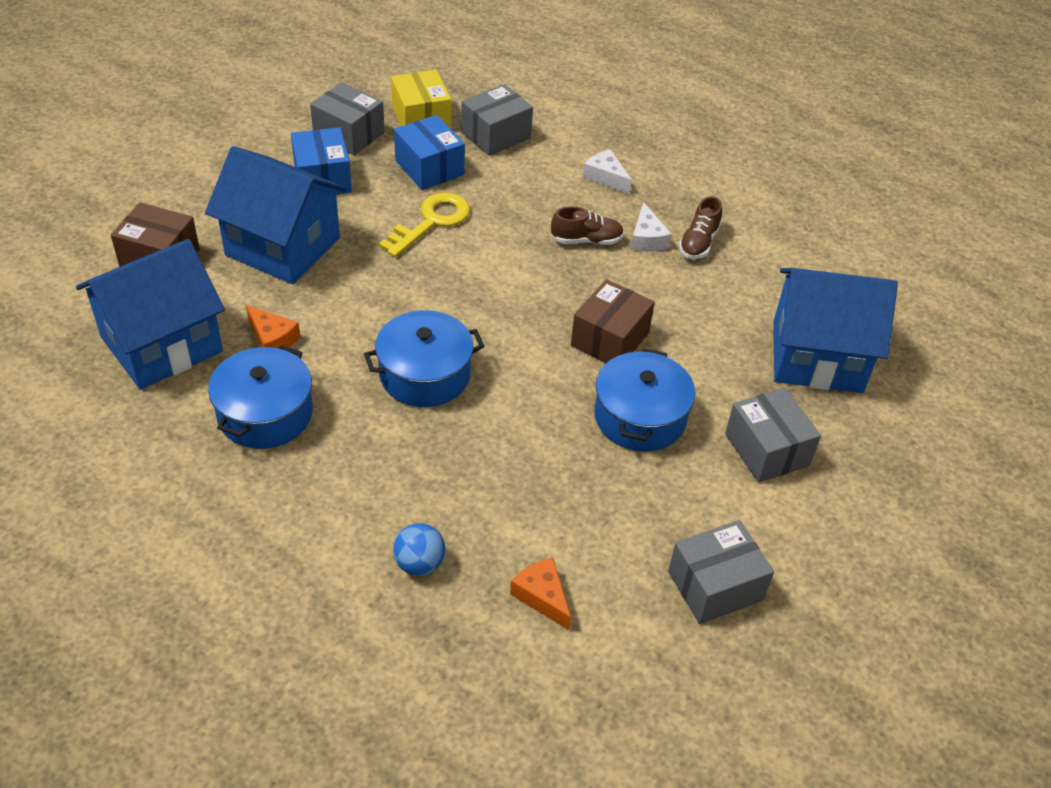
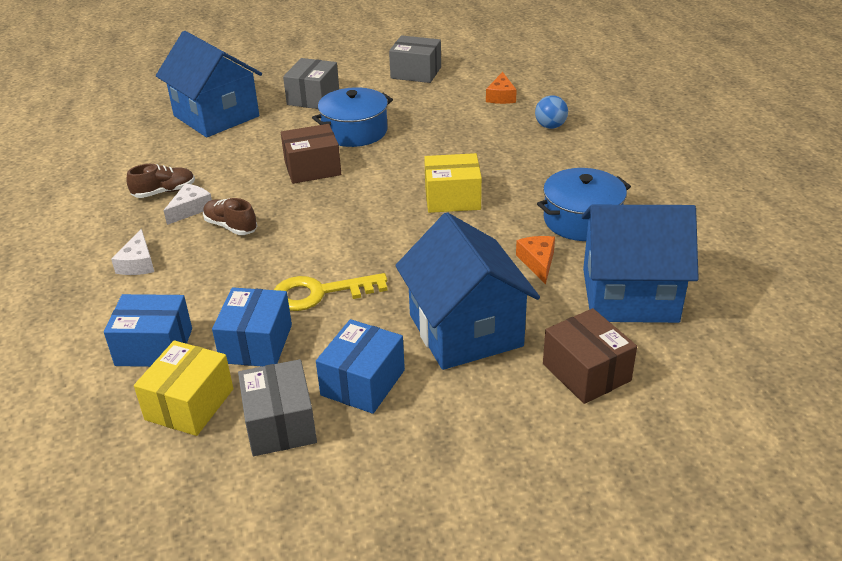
camera: 135 degrees left, 10 degrees down
(425, 374) = (452, 198): blue pot -> yellow box
(496, 135) = (154, 347): grey box -> blue box

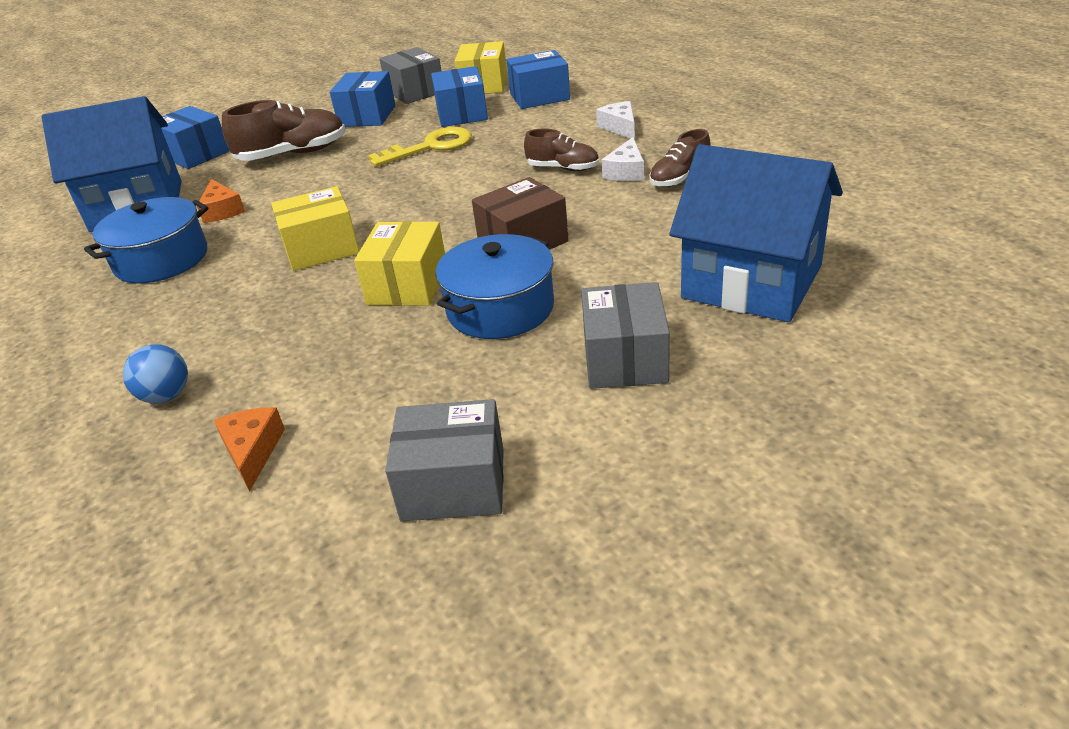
camera: 165 degrees right, 0 degrees up
(401, 157) = (407, 285): none -> yellow box
(465, 330) = (293, 154): blue house -> brown shoe
(586, 372) = (195, 154): brown box -> blue box

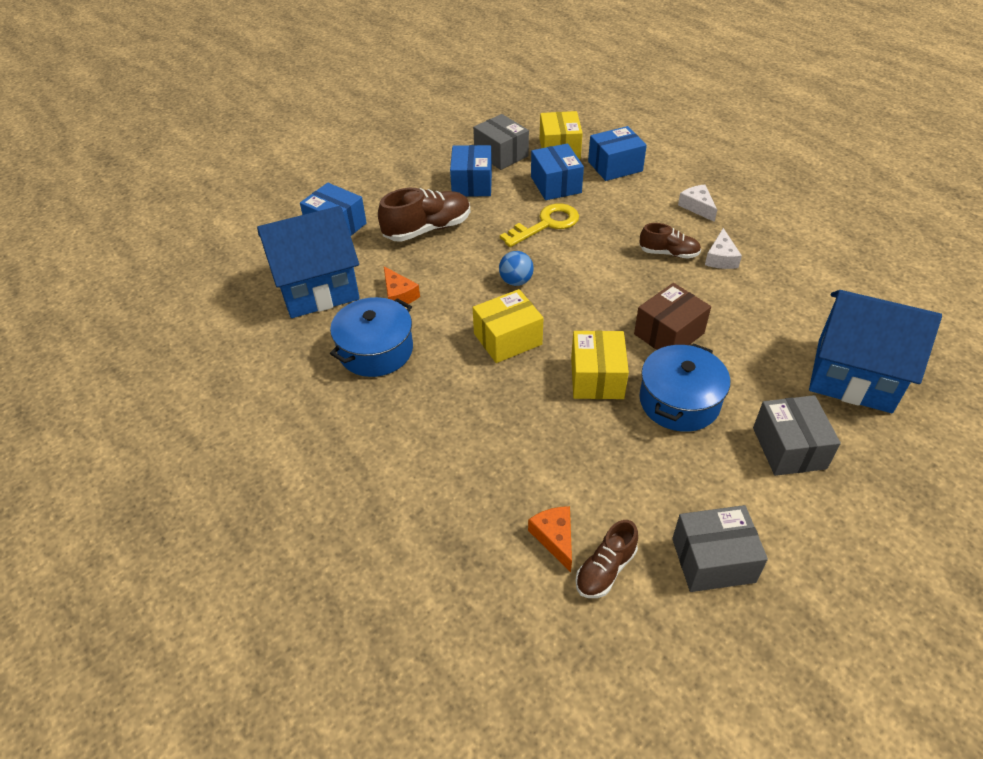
camera: 10 degrees left, 10 degrees up
(166, 396) = (460, 490): blue ball -> blue ball (516, 281)
(679, 178) = (765, 267): brown shoe -> brown shoe (605, 569)

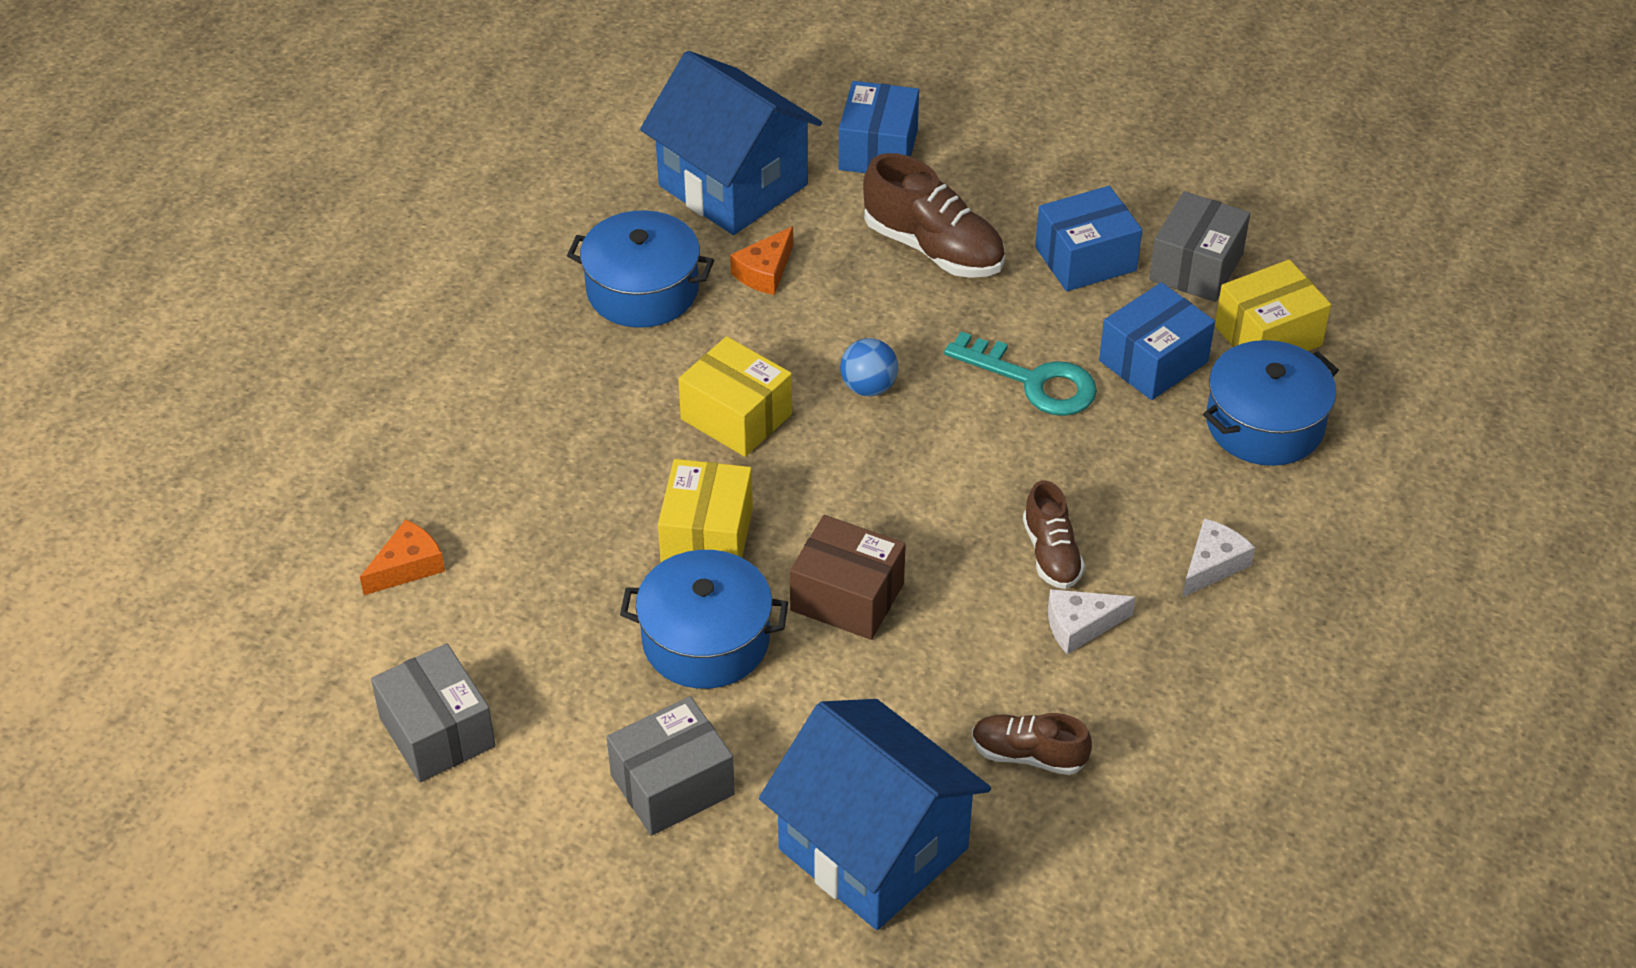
camera: 65 degrees right, 0 degrees up
(546, 224) = (1033, 381): yellow key -> turquoise key
(597, 378) = (707, 536): yellow box -> yellow box turned 60 degrees counterclockwise
(605, 569) = (380, 627): brown shoe -> brown shoe (1028, 755)
(615, 166) = (1264, 424): blue box -> blue pot
(854, 375) = (873, 848): blue house -> blue house turned 45 degrees counterclockwise

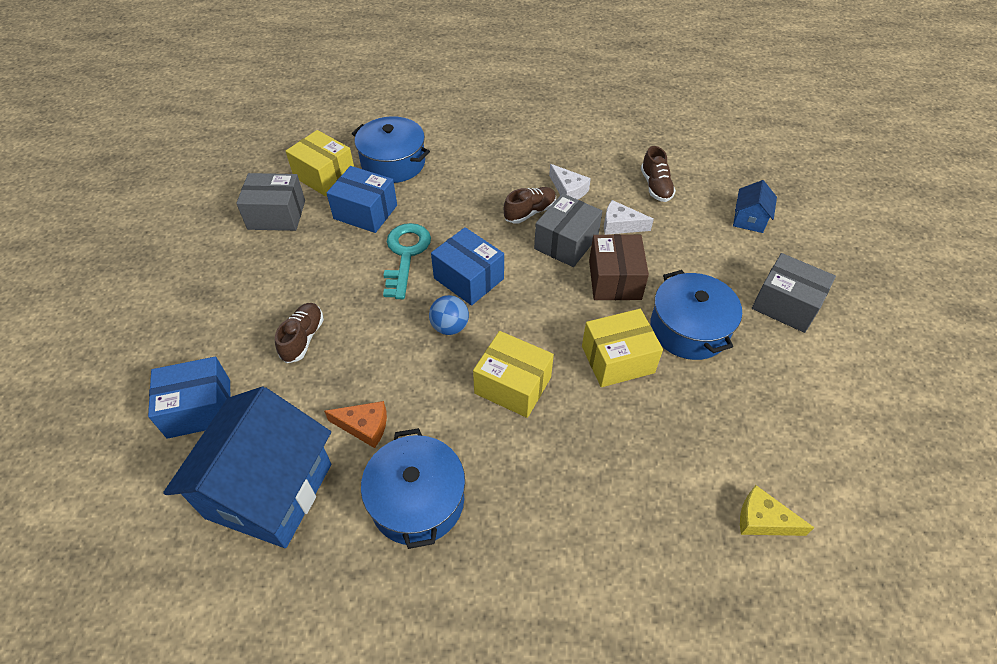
camera: 115 degrees left, 5 degrees up
(408, 566) = (763, 520): orange cheese -> yellow cheese
(437, 732) = (856, 430): grey box -> grey box (566, 243)
(736, 417) = (513, 385): yellow box -> yellow box turned 75 degrees counterclockwise
(873, 848) = (749, 219): blue house -> blue house, size x0.43
(933, 248) = (303, 338): brown shoe -> brown shoe, size x0.61
(1085, 259) = (286, 262): blue box -> blue box (468, 278)
(1212, 565) = (499, 158): white cheese -> white cheese (620, 225)

